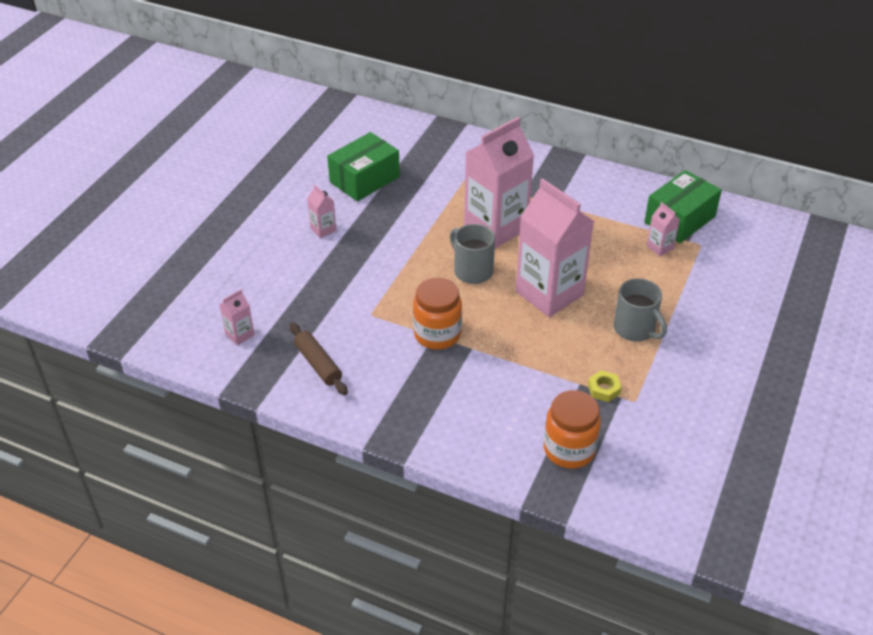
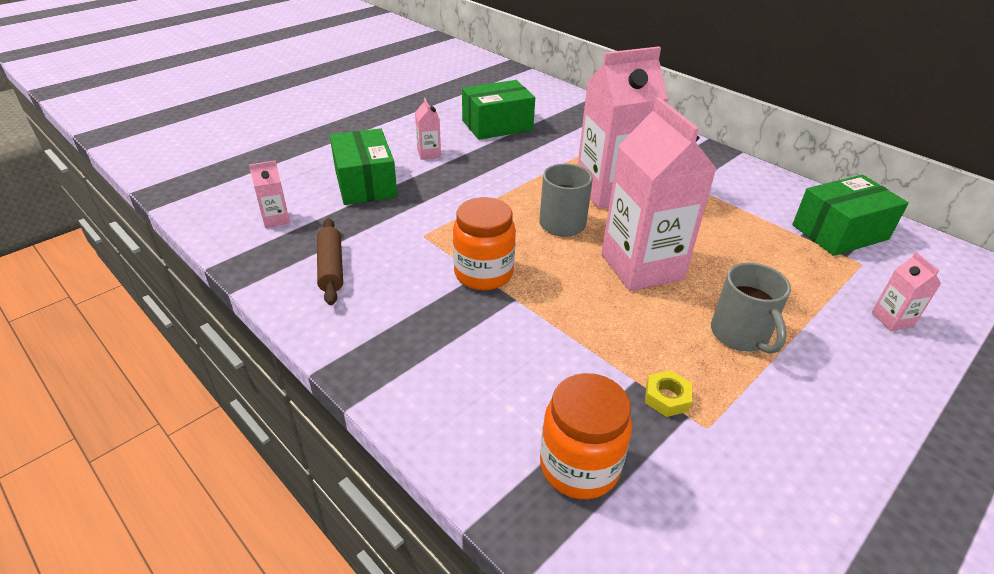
camera: 20 degrees right, 5 degrees down
(289, 277) = (365, 183): none -> green box
(660, 247) = (805, 254): pink carton -> pink carton (892, 319)

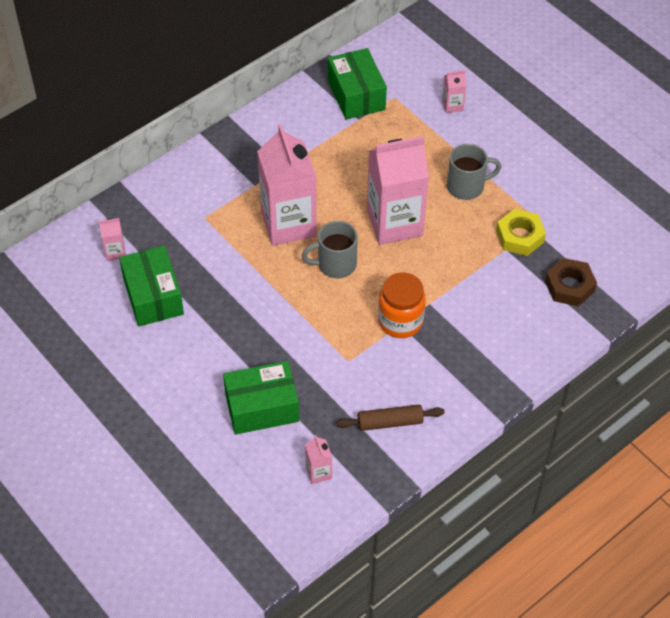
camera: 85 degrees left, 15 degrees up
(429, 153) = (208, 356): pink carton -> pink carton (115, 252)
(579, 466) = (569, 286): orange jar -> brown nut
(667, 398) = (520, 236): yellow nut -> yellow nut, size x1.68

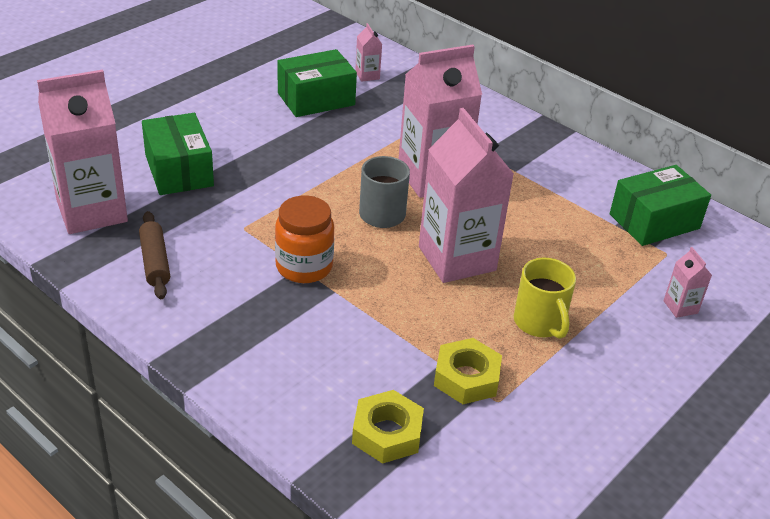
camera: 80 degrees right, 15 degrees down
(318, 472) = (92, 211): pink carton -> pink carton, size x2.40
(467, 186) = (540, 323): grey mug -> yellow mug
(569, 286) = (387, 433): brown nut -> yellow nut

